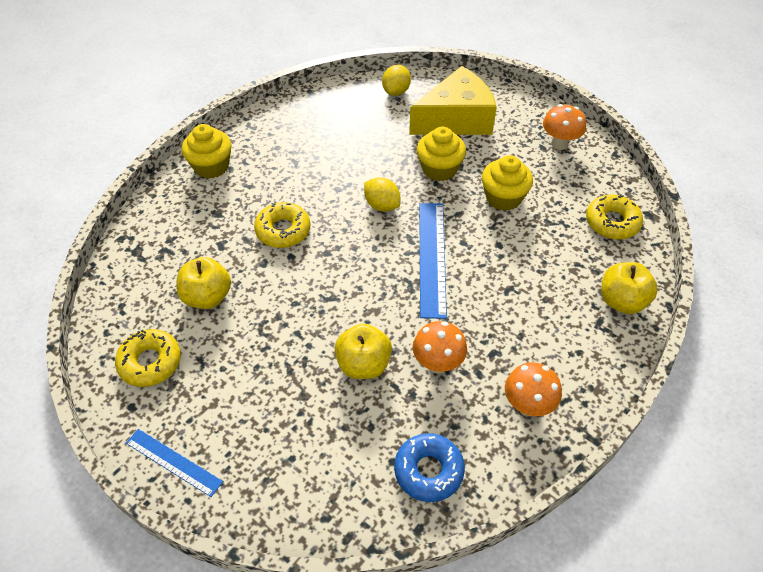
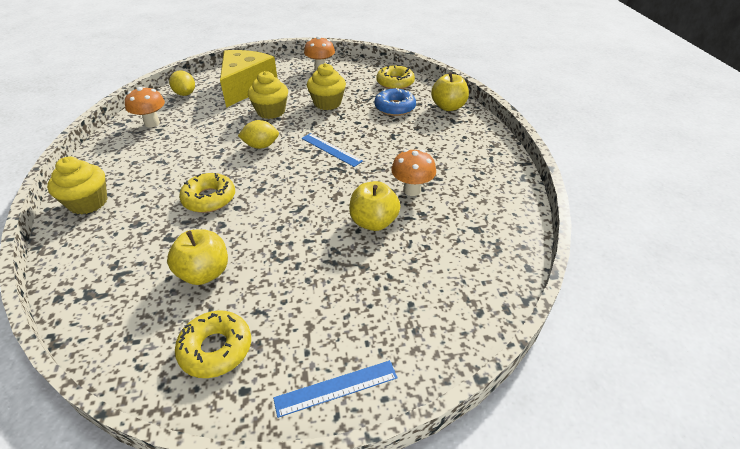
camera: 50 degrees left, 10 degrees down
(428, 471) = (488, 238): blue donut -> blue donut (395, 107)
(432, 258) = (331, 149): blue ruler -> blue ruler, size x0.62
(528, 405) = (480, 173): orange mushroom -> orange mushroom (152, 123)

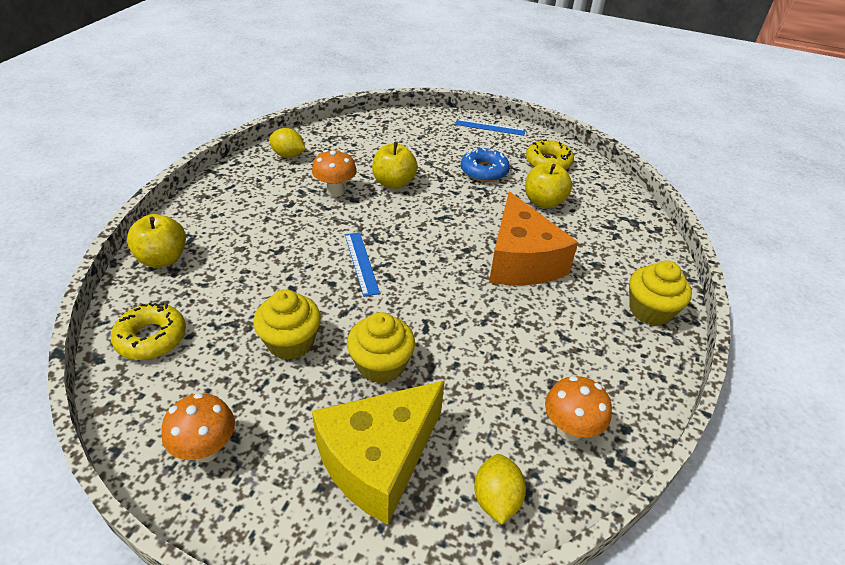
camera: 150 degrees left, 0 degrees up
(209, 198) = (521, 261): yellow donut -> orange cheese
(261, 146) = (434, 304): yellow lemon -> yellow lemon (288, 155)
(395, 107) = (221, 289): blue donut -> blue donut (484, 171)

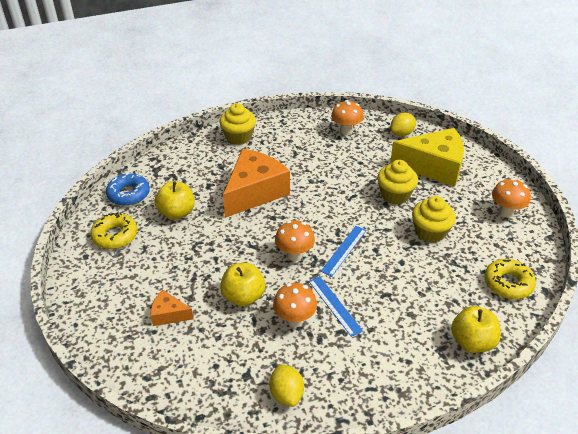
camera: 130 degrees left, 0 degrees up
(399, 231) = (294, 255): none -> orange mushroom
(425, 148) = (169, 314): none -> orange cheese
(484, 171) = (168, 260): blue donut -> blue donut (128, 194)
(490, 127) = (84, 298): blue ruler -> blue ruler (334, 305)

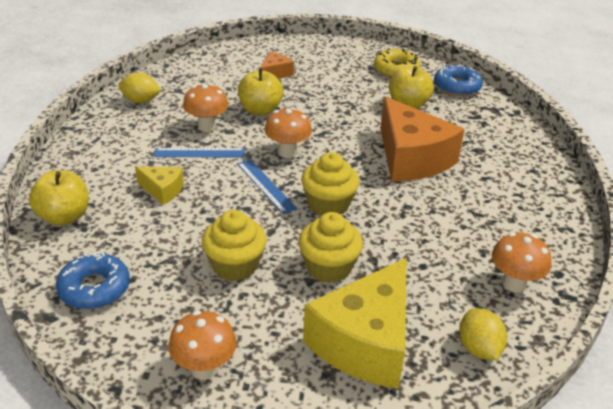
camera: 115 degrees right, 5 degrees down
(238, 137) = (538, 179): yellow cupcake -> yellow cupcake (328, 204)
(396, 302) = (162, 190): none -> yellow cheese
(508, 283) = (94, 288): yellow donut -> blue donut

